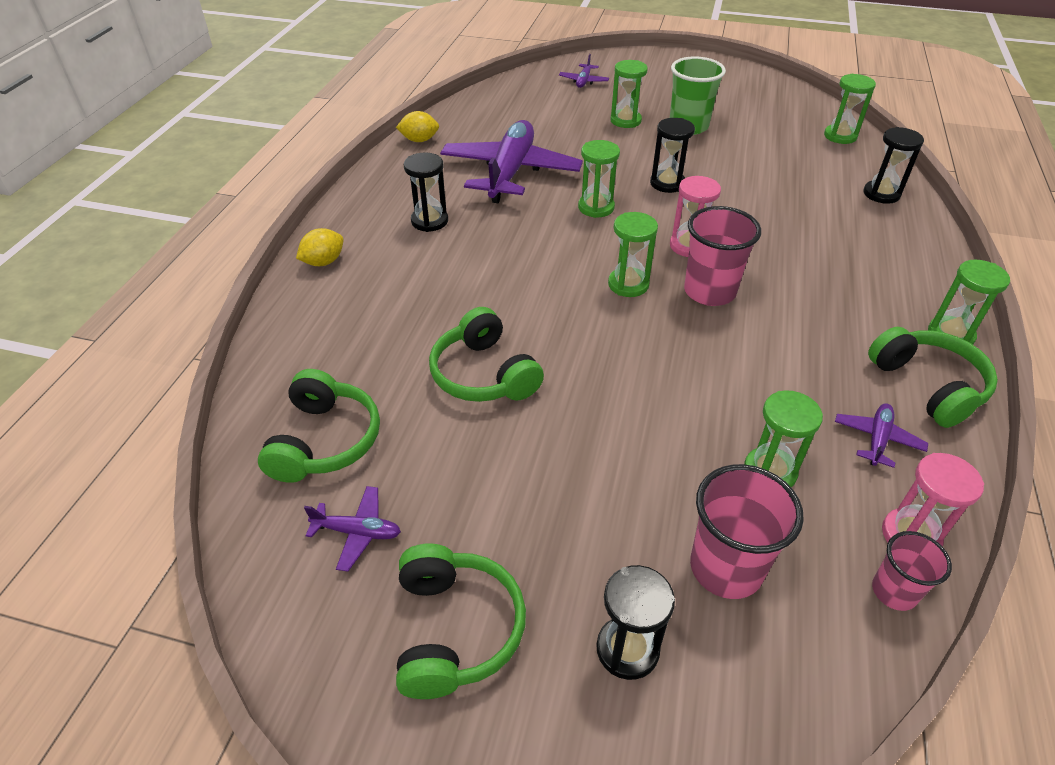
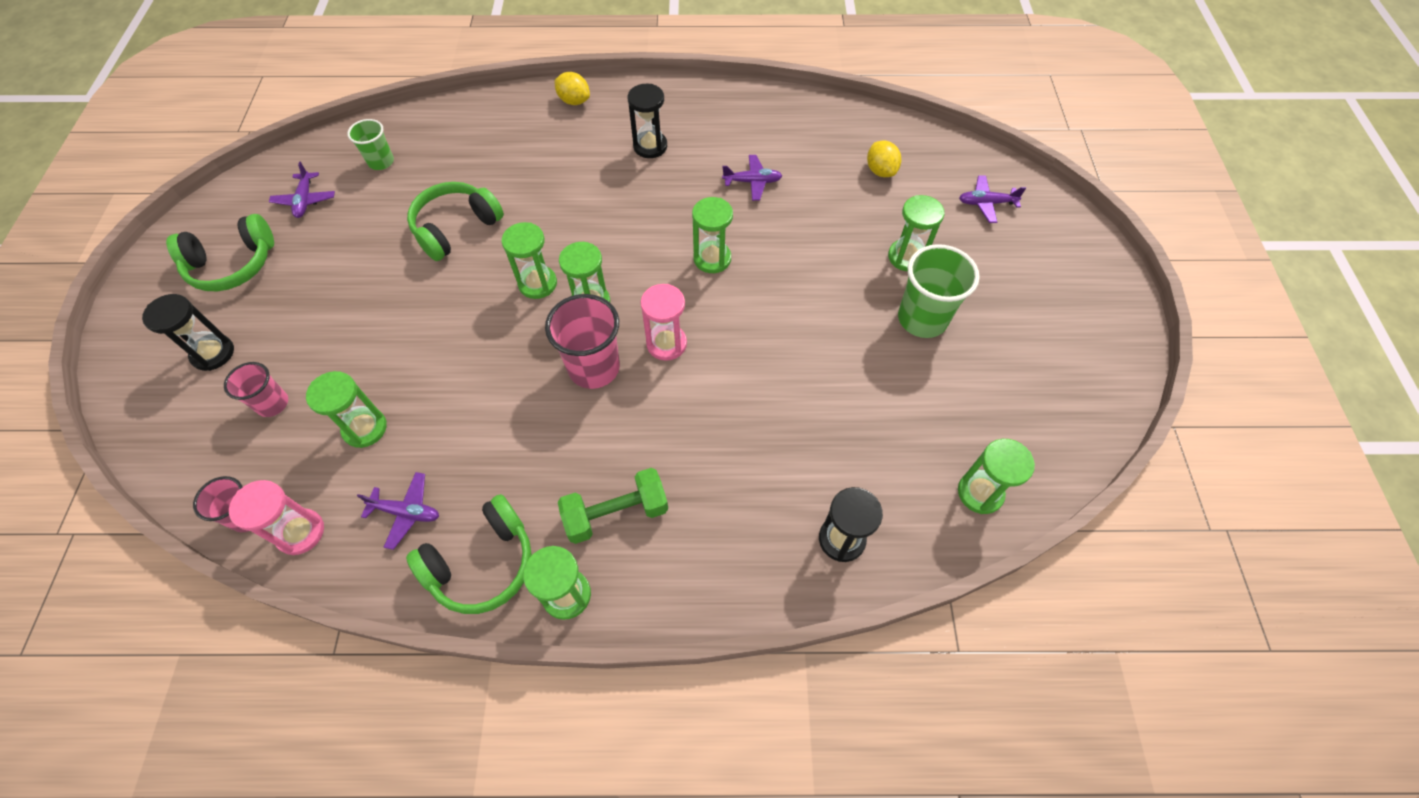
camera: 75 degrees right, 15 degrees up
(325, 441) = (381, 162): green headphones -> green cup
(419, 140) = (785, 104): yellow lemon -> yellow lemon (880, 171)
(510, 172) = (752, 182): purple plane -> purple plane, size x0.42
(592, 317) = (537, 283): none -> green hourglass
(667, 183) = (781, 312): black hourglass -> none
(726, 568) = (273, 404): pink cup -> pink cup, size x0.59
(868, 297) = (616, 513): none -> green dumbbell

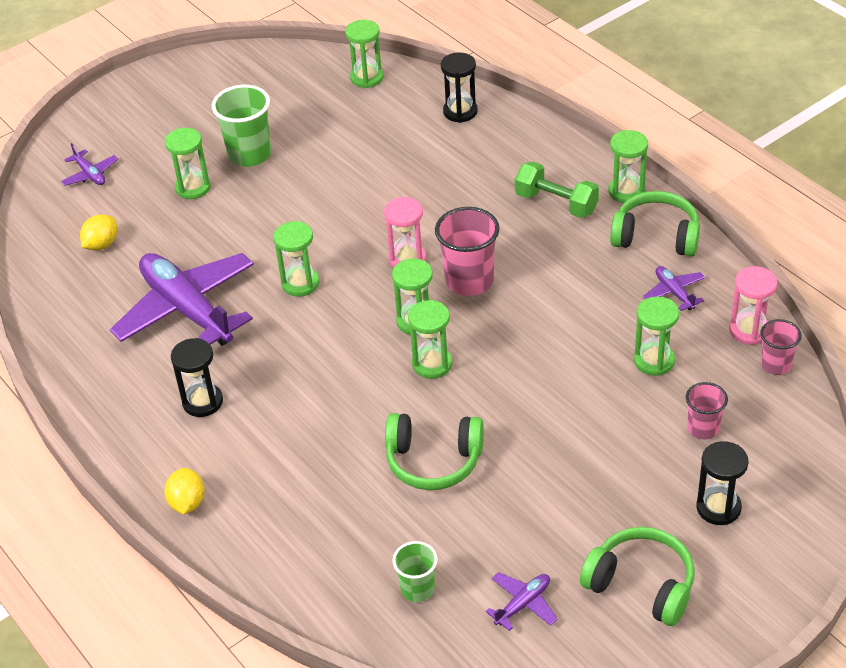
camera: 125 degrees left, 15 degrees down
(752, 182) = (187, 310): purple plane -> purple plane, size x2.37

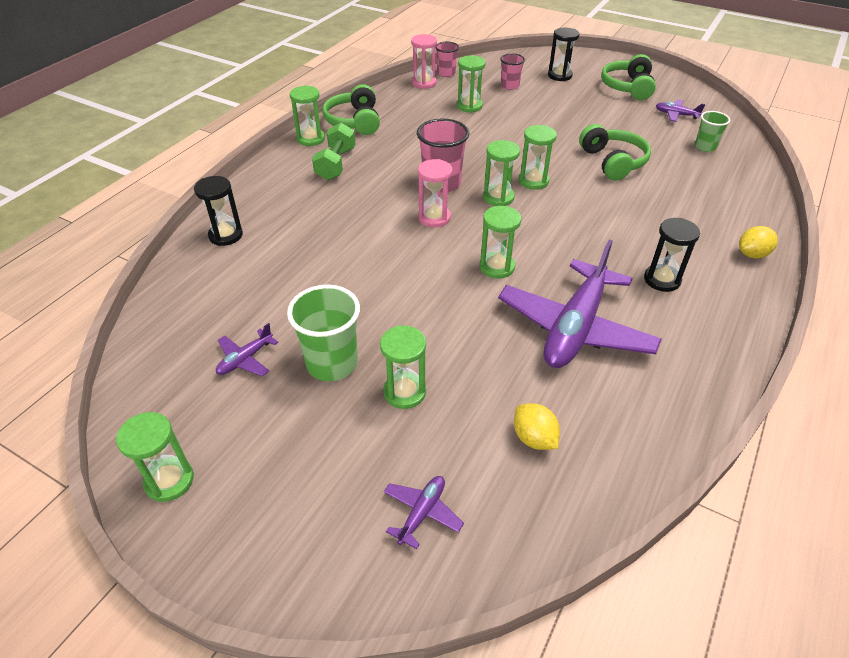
camera: 115 degrees left, 0 degrees up
(101, 244) = (534, 438): yellow lemon -> yellow lemon turned 45 degrees clockwise
(367, 78) = (174, 312): green hourglass -> green hourglass (169, 481)
(674, 293) = (405, 108): purple plane -> purple plane (245, 359)

